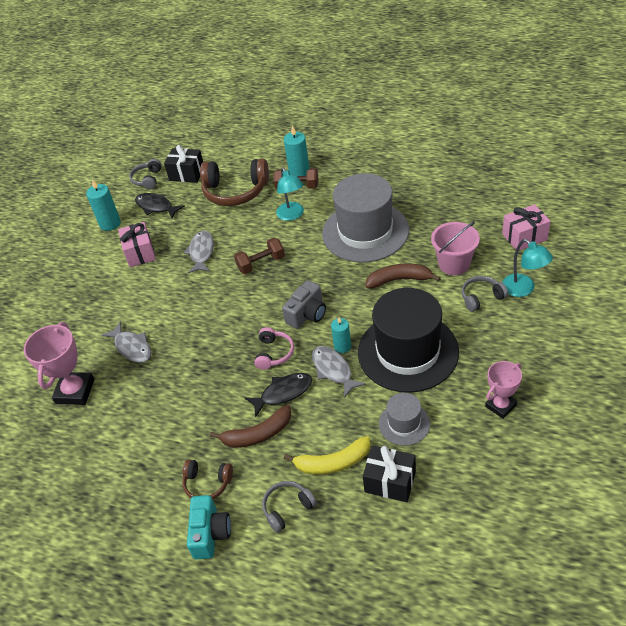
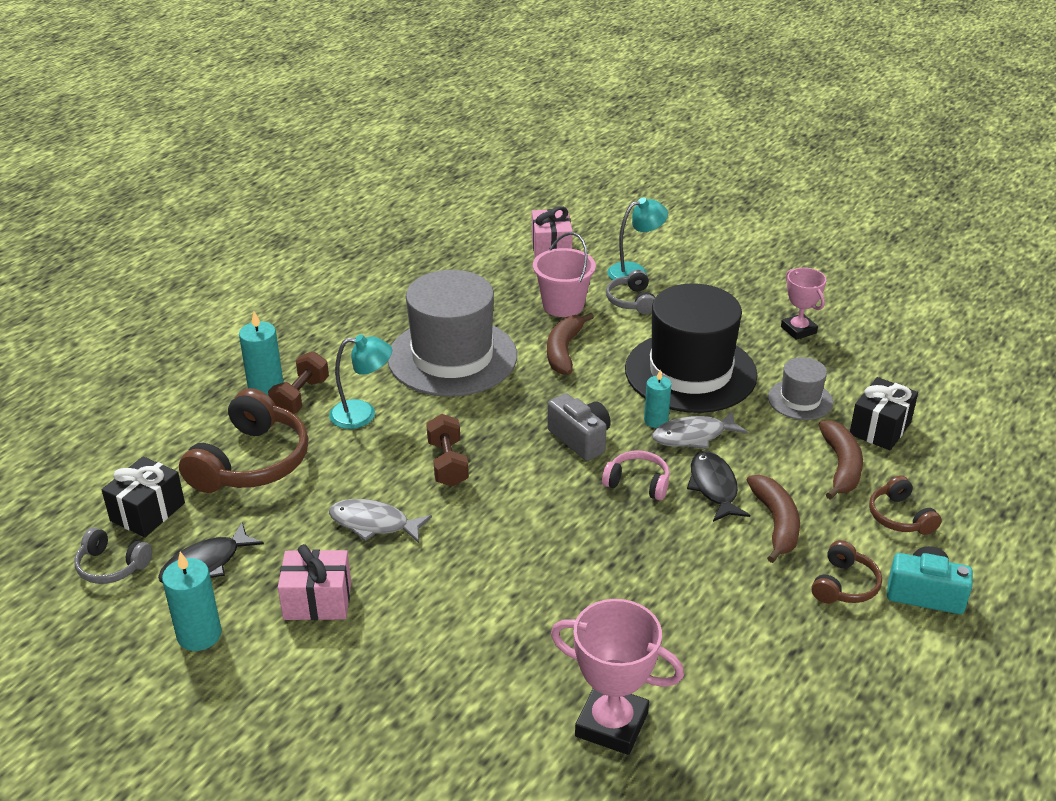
camera: 80 degrees left, 10 degrees down
(132, 347) = (546, 637): grey fish -> none
(287, 508) = (900, 517): grey headphones -> brown headphones
(333, 462) = (841, 466): yellow banana -> brown banana

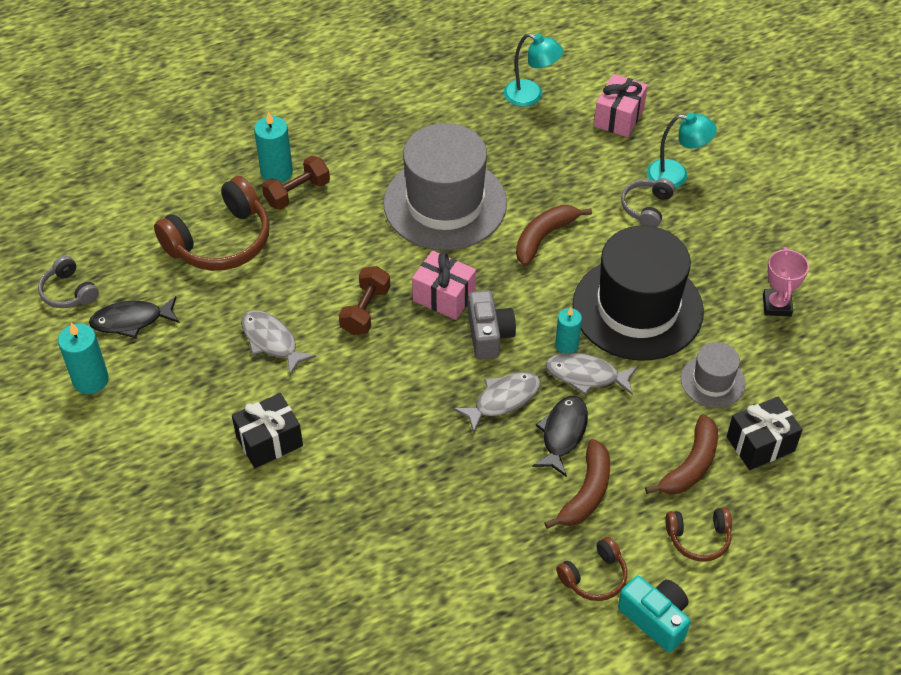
camera: 30 degrees right, 15 degrees up
(147, 512) = (120, 254): black gift -> black gift (269, 441)
(317, 601) = (187, 391): pink gift -> pink gift (444, 296)
(363, 414) = (333, 231): turquoise lamp -> turquoise lamp (531, 96)
(563, 305) = (581, 187): pink bucket -> none
(611, 724) = (319, 600): pink trophy -> none
(638, 483) = (503, 400): pink headphones -> grey fish
(900, 517) = (698, 538): brown headphones -> brown headphones turned 105 degrees counterclockwise

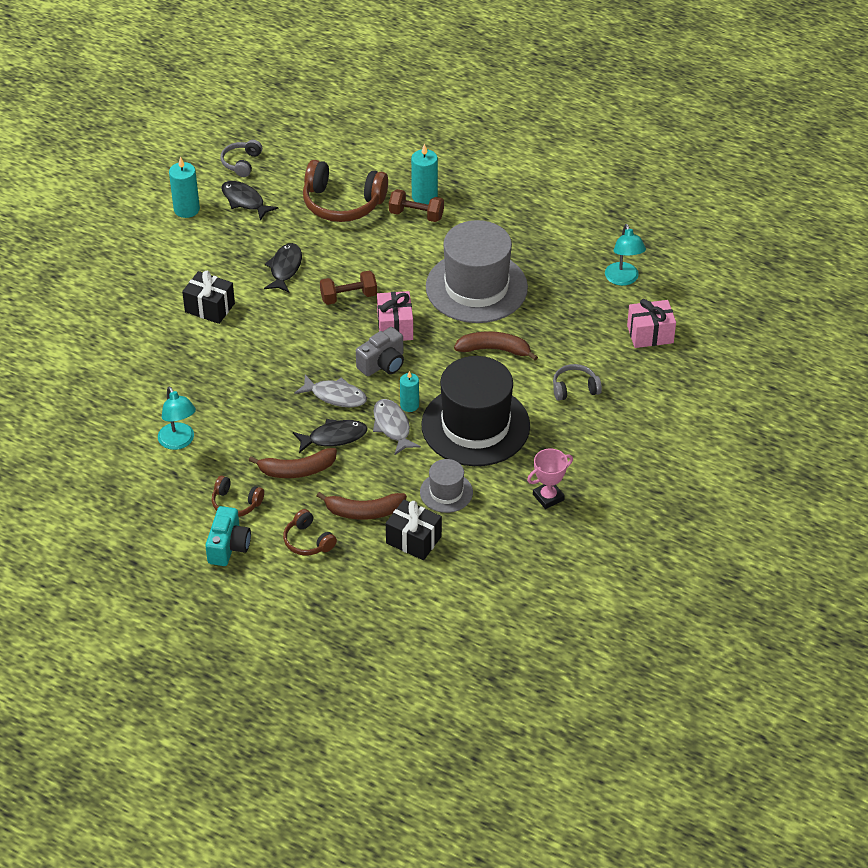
camera: 55 degrees right, 5 degrees down
(271, 341) = (285, 268): grey fish -> black fish
(676, 175) = (623, 390): turquoise lamp -> turquoise lamp (179, 442)

